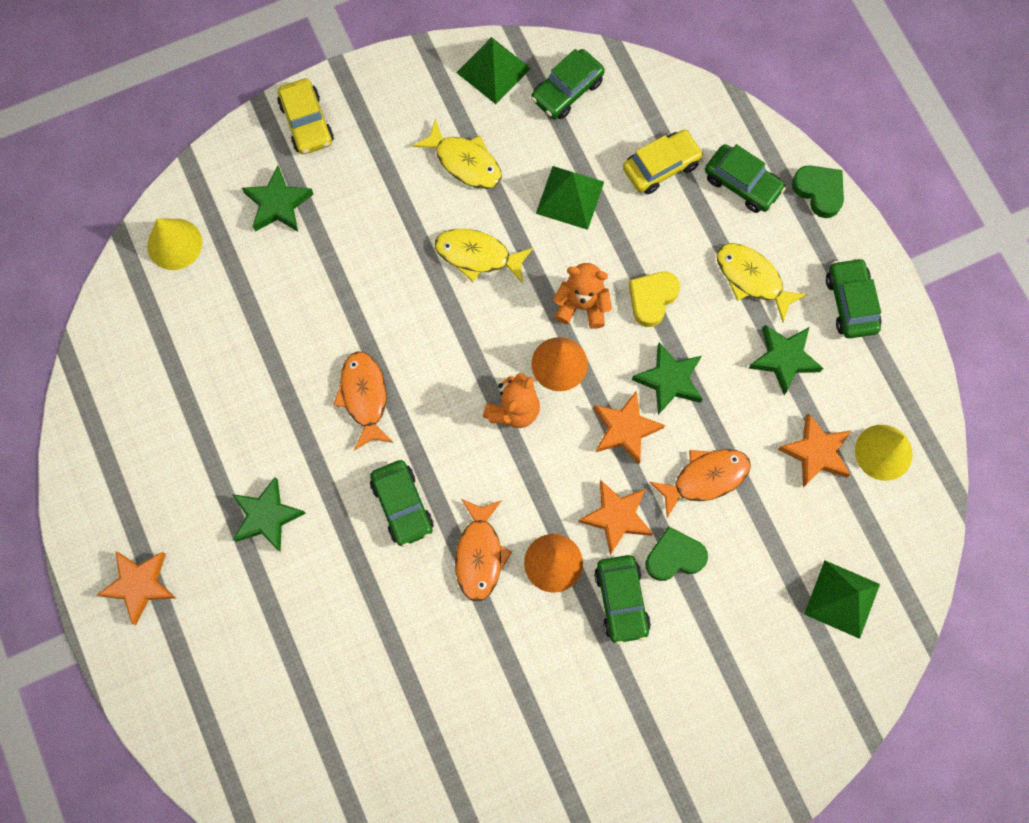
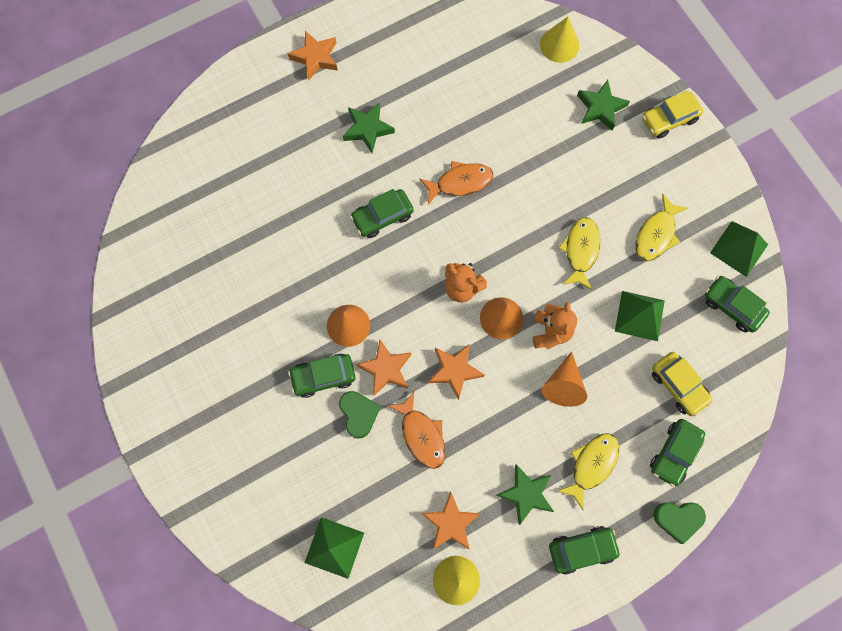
camera: 85 degrees right, 0 degrees up
(479, 555) = (350, 273): orange fish -> none
(652, 299) = (563, 385): yellow heart -> orange cone
(669, 380) = (497, 402): green star -> none
(819, 192) = (678, 519): green heart -> green heart turned 45 degrees clockwise

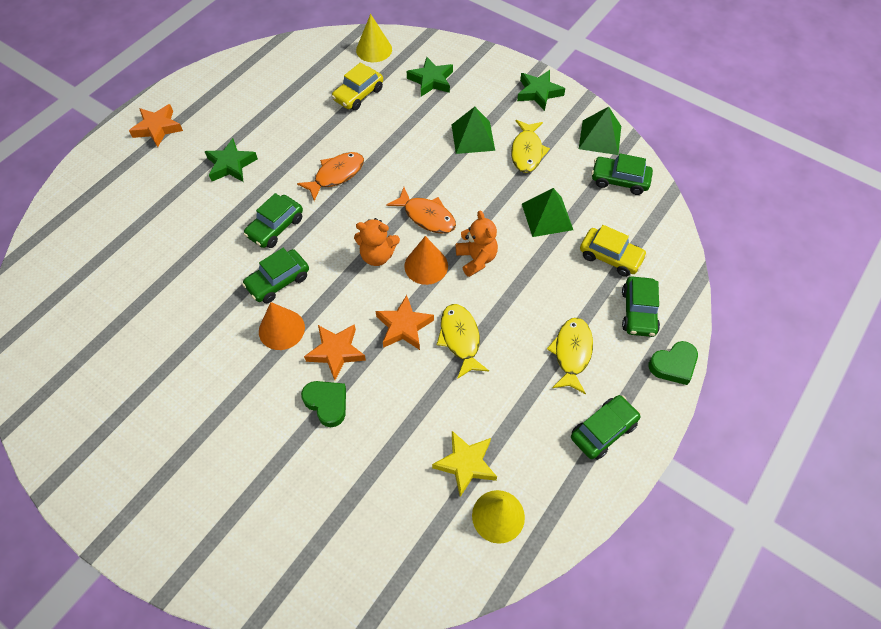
camera: 25 degrees left, 15 degrees down
(323, 376) = (275, 384): green car -> green car (278, 281)
(334, 547) = (357, 543): green pyramid -> green pyramid (473, 137)
(421, 435) = (399, 396): orange fish -> orange fish (427, 216)
(450, 523) = (466, 464): orange star -> yellow star
(526, 494) = (525, 404): green star -> green star (538, 93)
(563, 385) = (510, 297): orange cone -> none
(580, 250) = (469, 187): yellow fish -> yellow fish (460, 338)
(669, 119) = (491, 69): yellow car -> yellow car (358, 94)

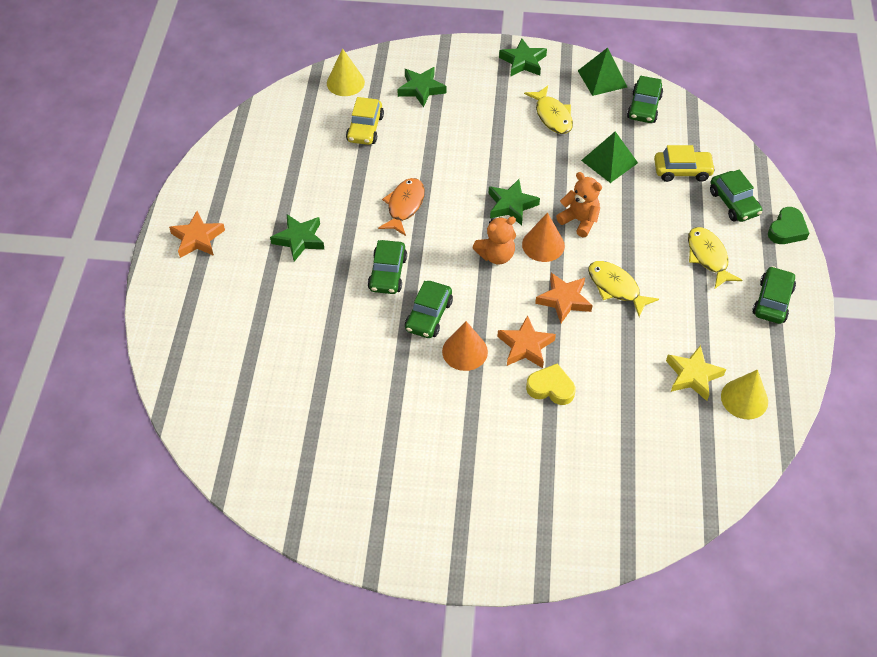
camera: 30 degrees left, 5 degrees down
(327, 403) = (551, 388): green heart -> yellow heart
(427, 216) = (511, 205): orange fish -> green star
(473, 137) = (497, 123): green pyramid -> none
(619, 180) = (644, 107): green car -> green car turned 60 degrees counterclockwise

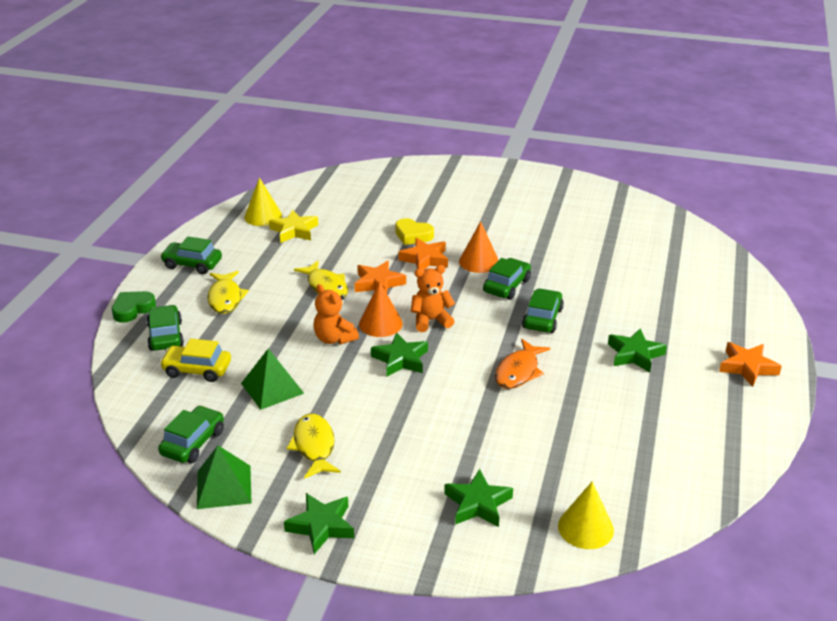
camera: 170 degrees left, 20 degrees down
(365, 128) = (559, 460): yellow car -> none
(772, 301) = (192, 264): green car -> green car turned 75 degrees clockwise

